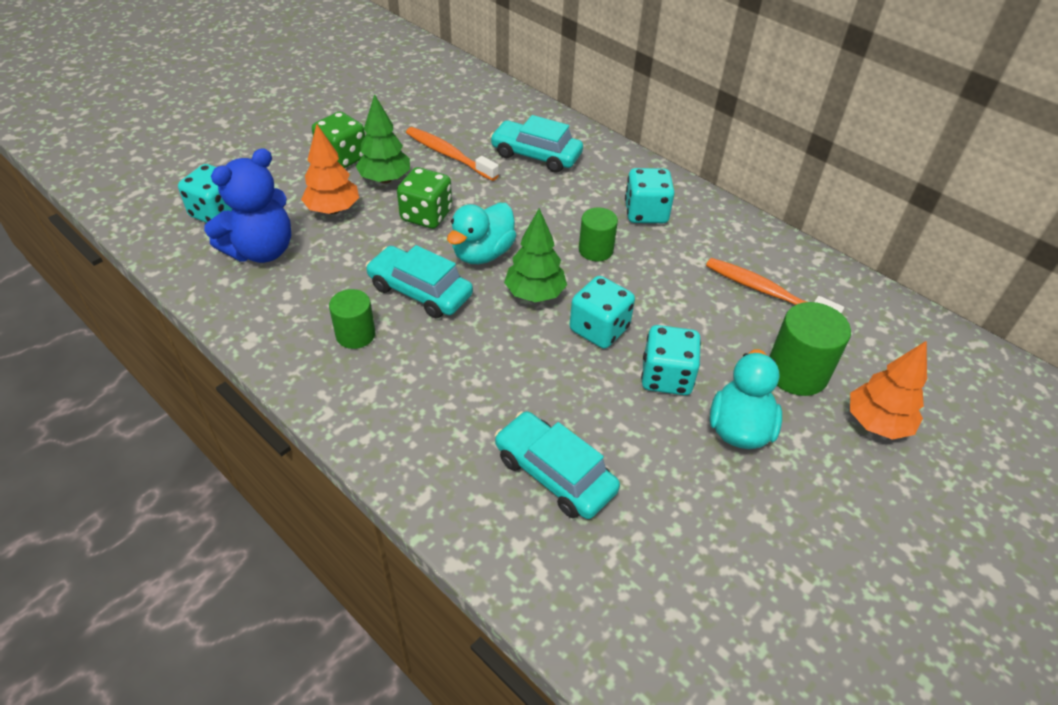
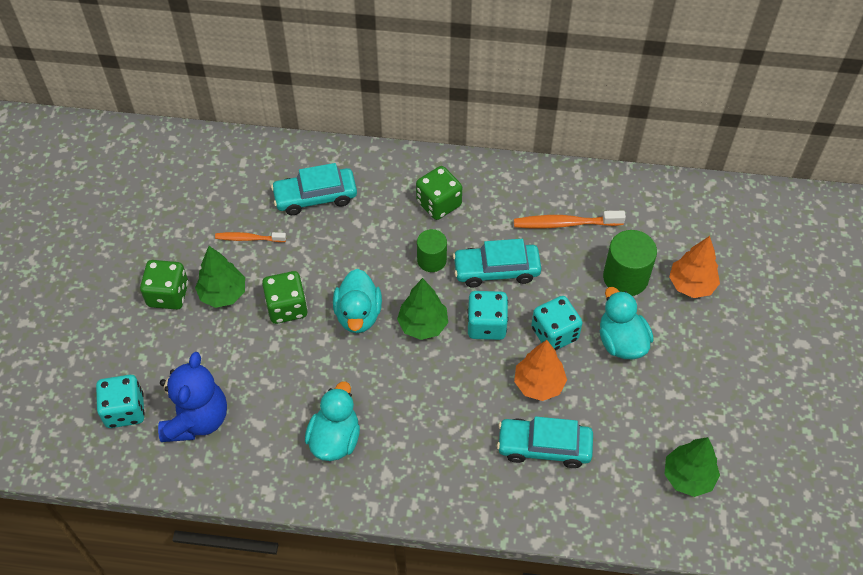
camera: 35 degrees left, 10 degrees up
(333, 210) = (212, 348): orange tree -> orange tree (539, 384)
(355, 334) = (335, 438): green cylinder -> turquoise duck
(420, 291) = (345, 375): turquoise car -> turquoise car (496, 270)
(448, 155) = (248, 238): orange toothbrush -> orange toothbrush, size x0.64
(646, 213) = (438, 203): turquoise dice -> green dice
(704, 623) = (688, 477): none -> green tree

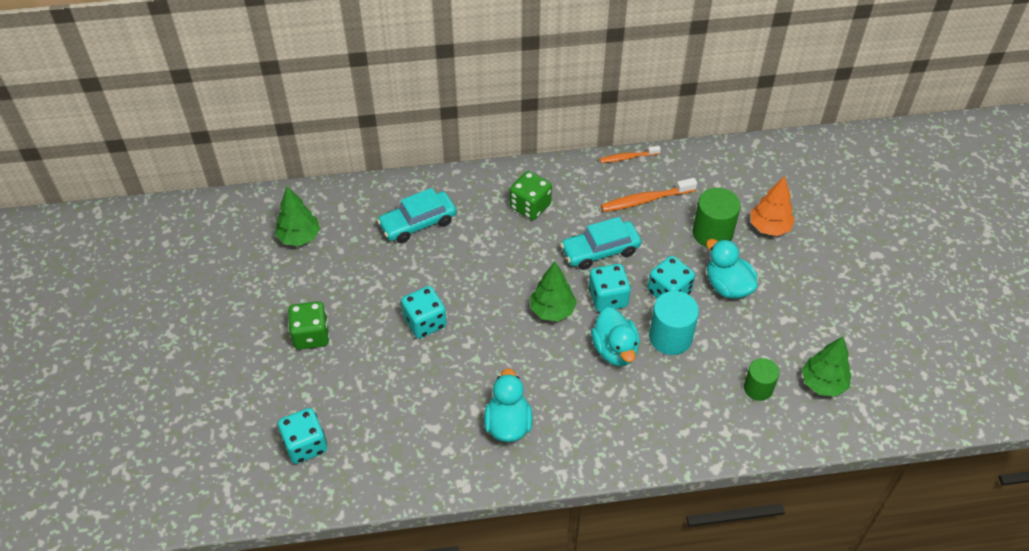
camera: 15 degrees left, 5 degrees down
(197, 419) = (376, 437): blue teddy bear -> none
(223, 294) = (362, 324): green tree -> green tree (299, 237)
(248, 238) = (369, 271): orange toothbrush -> orange toothbrush (628, 157)
(287, 307) = (425, 322): green dice -> turquoise dice
(358, 314) = (491, 314): turquoise duck -> turquoise duck (615, 350)
(431, 260) = (540, 254): green cylinder -> green cylinder (758, 388)
(539, 384) = (670, 337): orange tree -> turquoise cylinder
(544, 446) = (693, 387): turquoise car -> none

